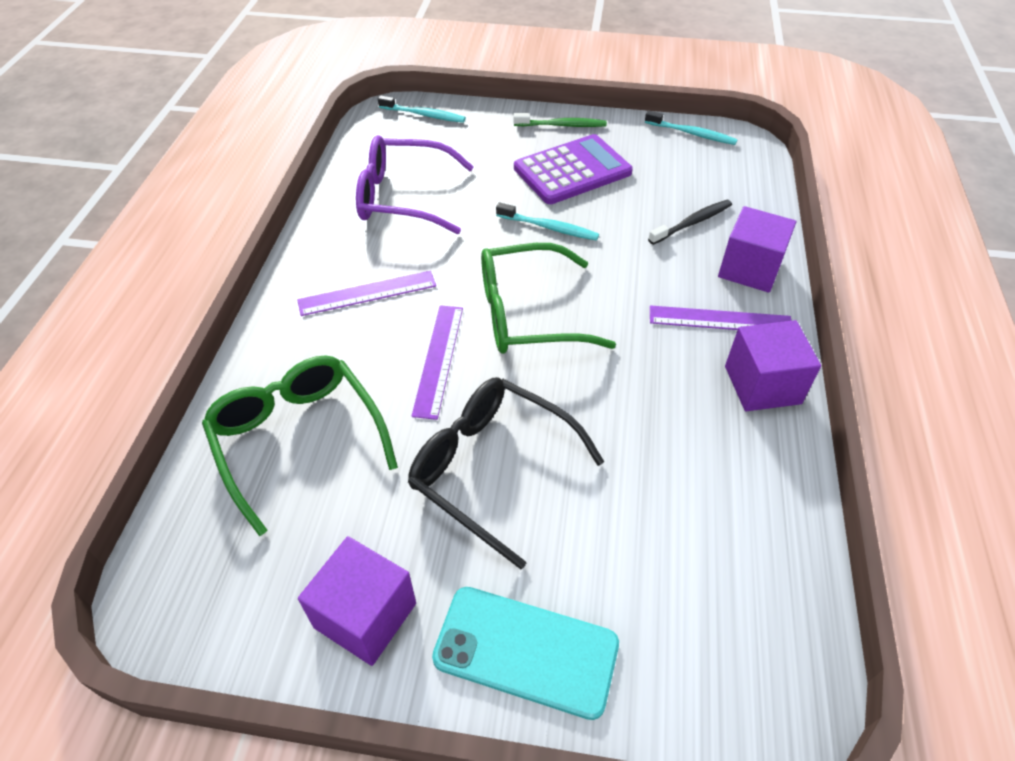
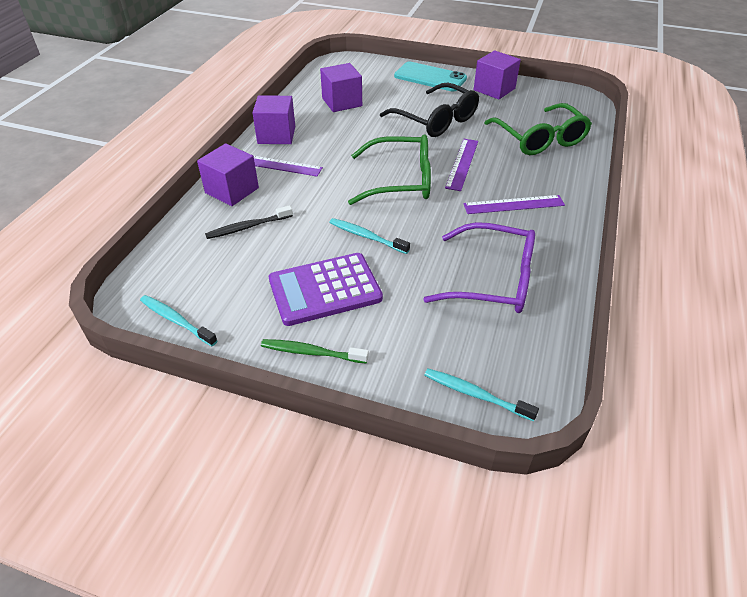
camera: 170 degrees left, 5 degrees down
(696, 503) = (342, 102): none -> purple cube

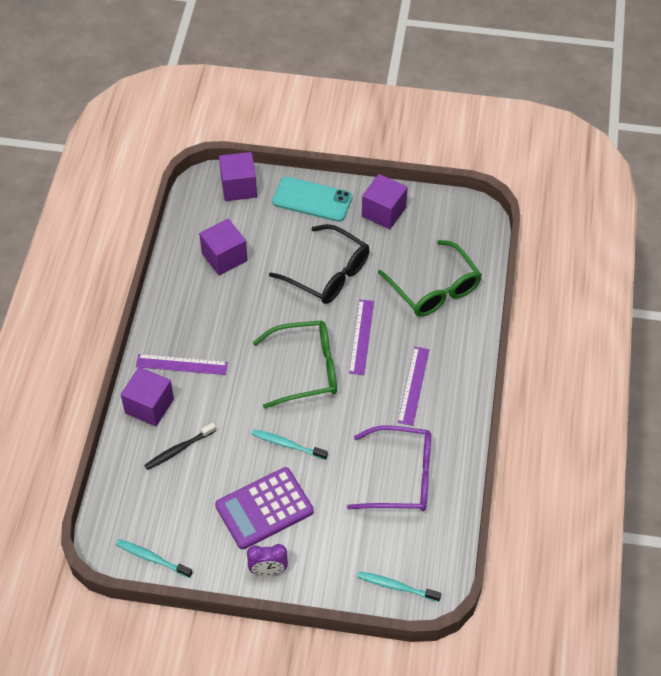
camera: 10 degrees left, 10 degrees up
(276, 135) = (169, 320): purple cube -> purple cube (239, 187)
(311, 352) = (268, 570): green toothbrush -> purple clock
(513, 205) = (413, 385): purple ruler -> purple ruler turned 60 degrees counterclockwise

